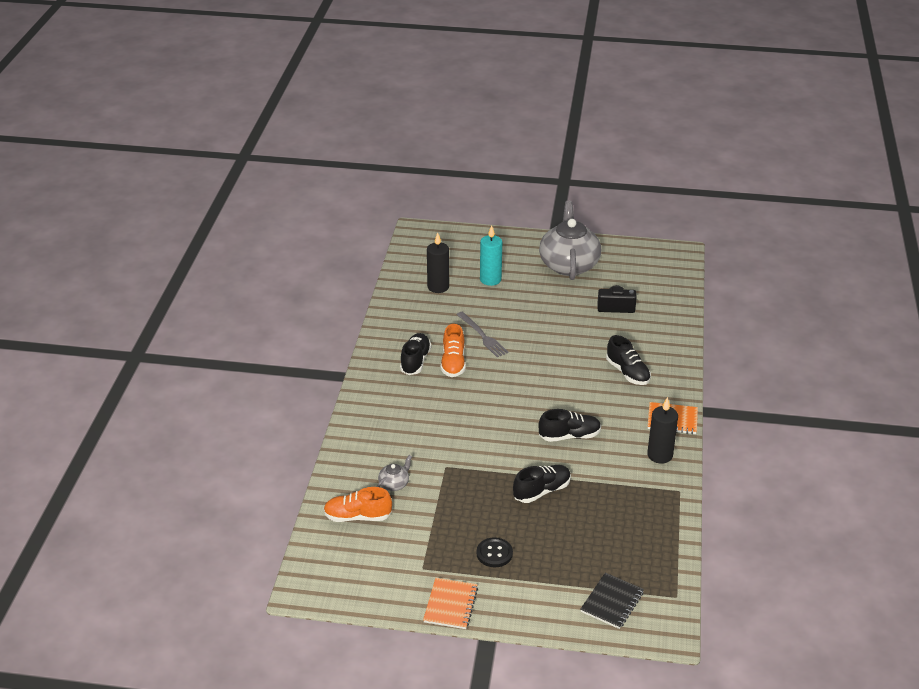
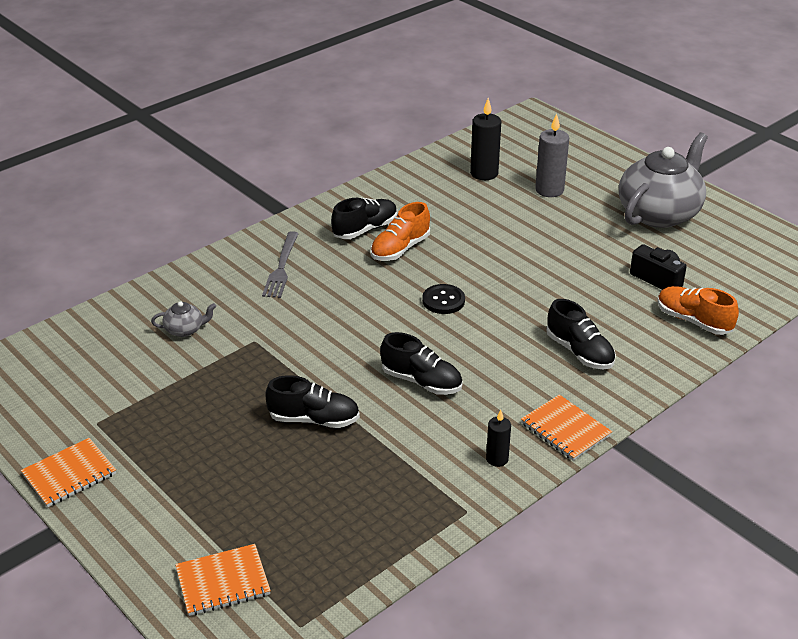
camera: 40 degrees right, 0 degrees up
(358, 516) = (111, 340): orange shoe -> orange shoe (693, 321)
(482, 336) = (466, 238): grey fork -> grey fork (281, 267)
(490, 279) = (549, 190): turquoise candle -> grey candle
(494, 553) = (180, 452): black button -> black button (443, 300)
(612, 602) = (223, 582): black notebook -> orange notebook
(627, 372) = (579, 352): black shoe -> black shoe turned 45 degrees counterclockwise
(660, 455) = (497, 459): black candle -> black candle, size x0.59

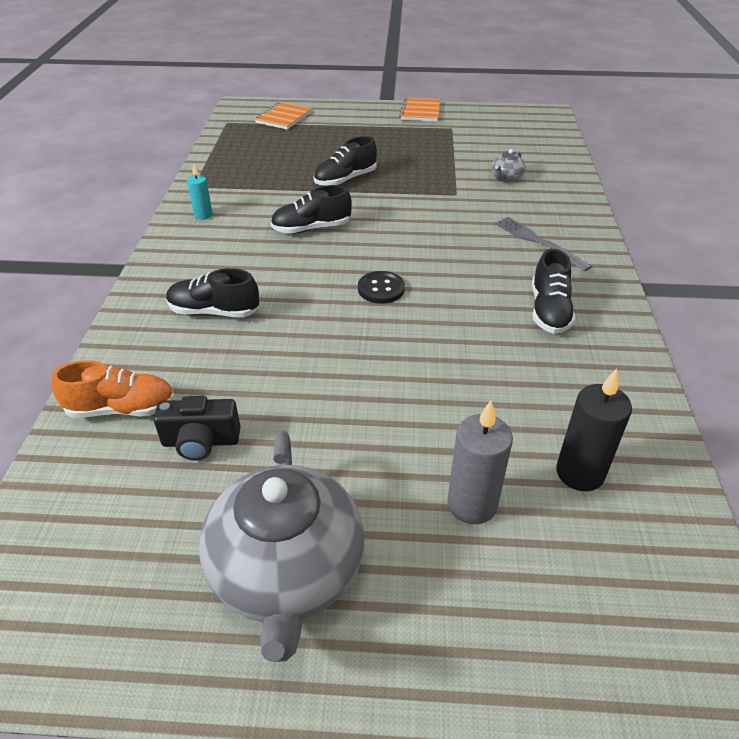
camera: 135 degrees right, 5 degrees up
(400, 249) = (489, 312): orange shoe -> none
(497, 459) = (203, 215): black candle -> turquoise candle
(565, 429) = (171, 252): orange notebook -> none

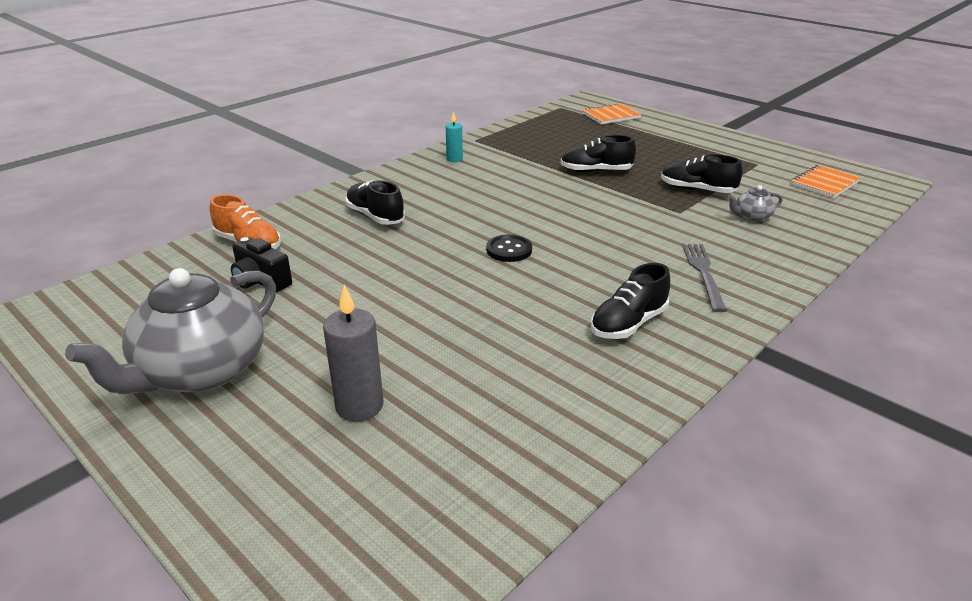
camera: 40 degrees right, 10 degrees down
(311, 228) = (518, 193): black shoe -> black shoe (697, 190)
(420, 111) = (745, 143): orange notebook -> orange notebook (824, 183)
(579, 473) = (468, 436): black candle -> none

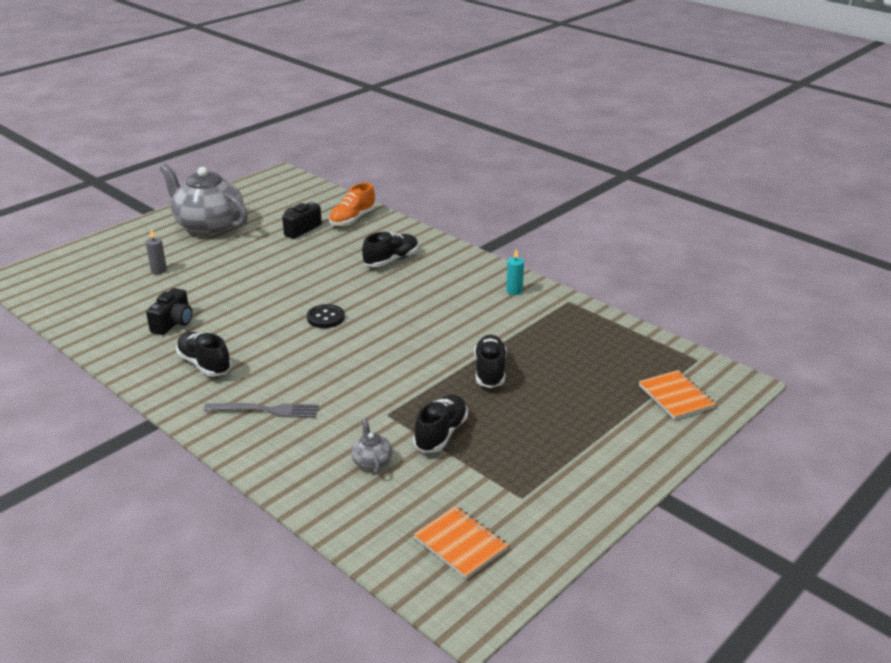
camera: 90 degrees right, 0 degrees up
(359, 406) = (159, 270): grey candle -> grey candle, size x0.59
(531, 364) = (173, 323): none -> black camera

